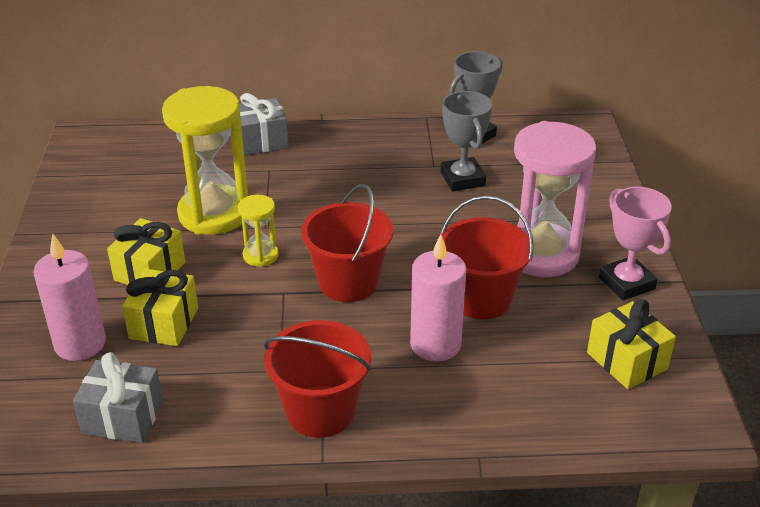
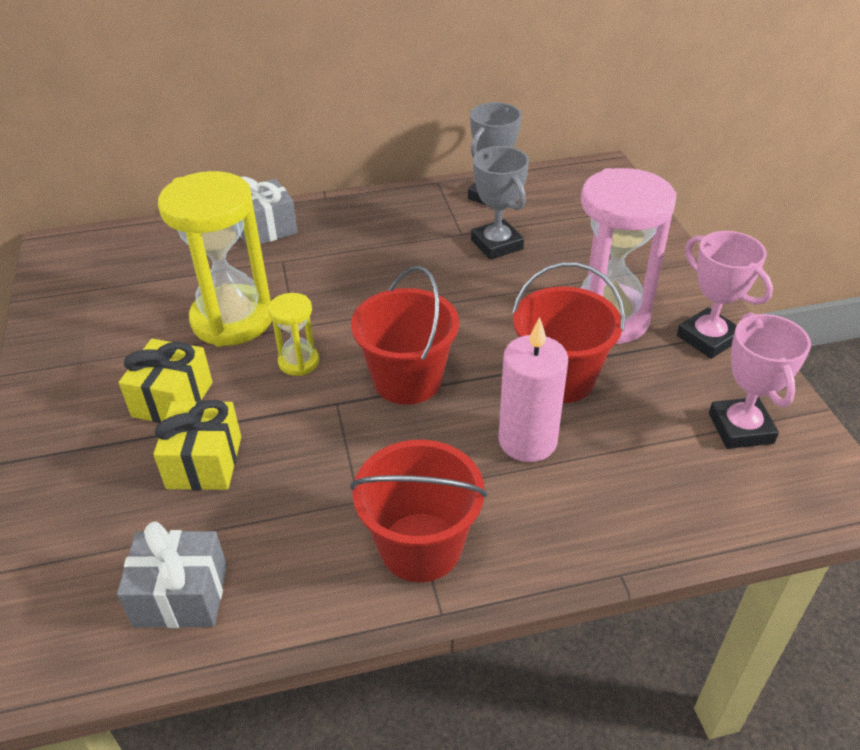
camera: 10 degrees left, 5 degrees up
(80, 344) = (106, 505): pink candle -> none
(627, 361) = (741, 428): yellow gift -> pink trophy

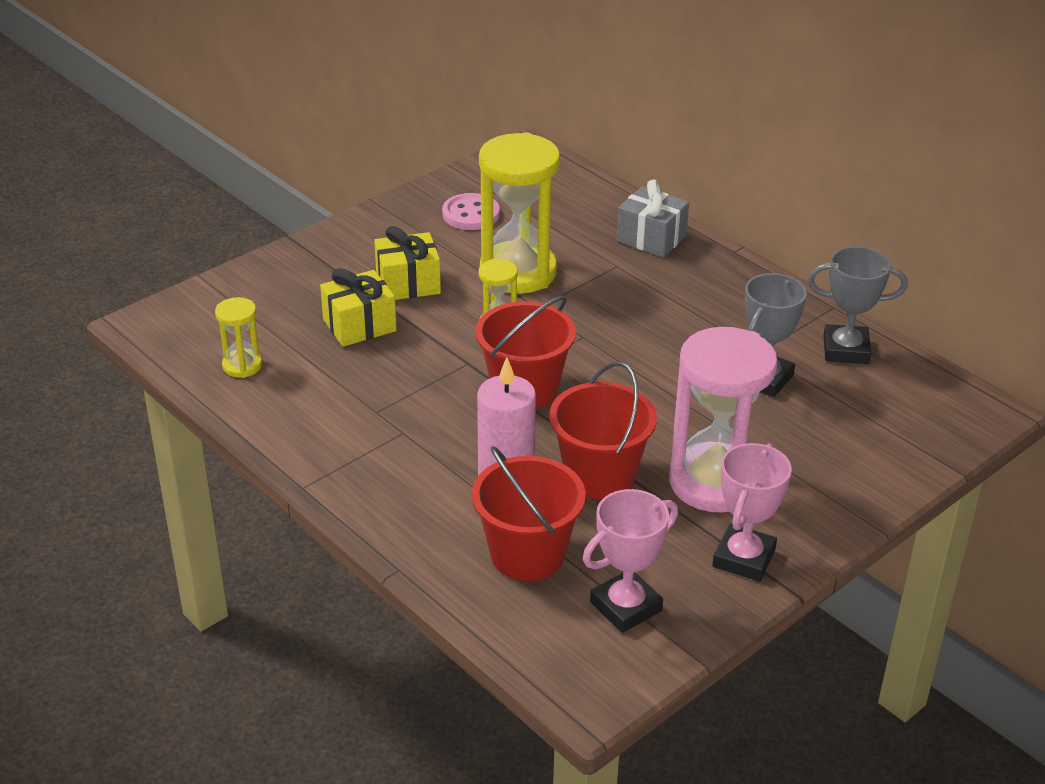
camera: 60 degrees right, 5 degrees down
(110, 316) = (471, 214): none -> pink button
(181, 595) = (242, 366): grey gift -> yellow hourglass
(420, 547) = (354, 457): red bucket -> red bucket (527, 554)

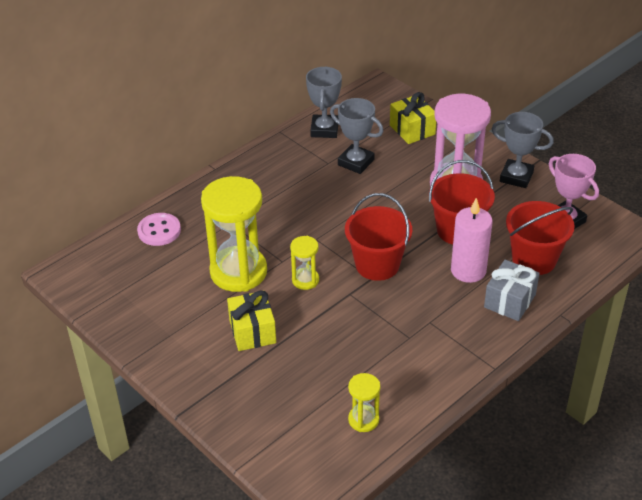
camera: 90 degrees left, 5 degrees up
(359, 325) = (308, 355): yellow gift -> yellow gift (412, 130)
(471, 214) = (156, 301): pink button -> pink button (159, 231)
(651, 238) = (197, 206): grey gift -> grey gift (509, 301)
(744, 558) = (516, 177): pink trophy -> grey trophy

